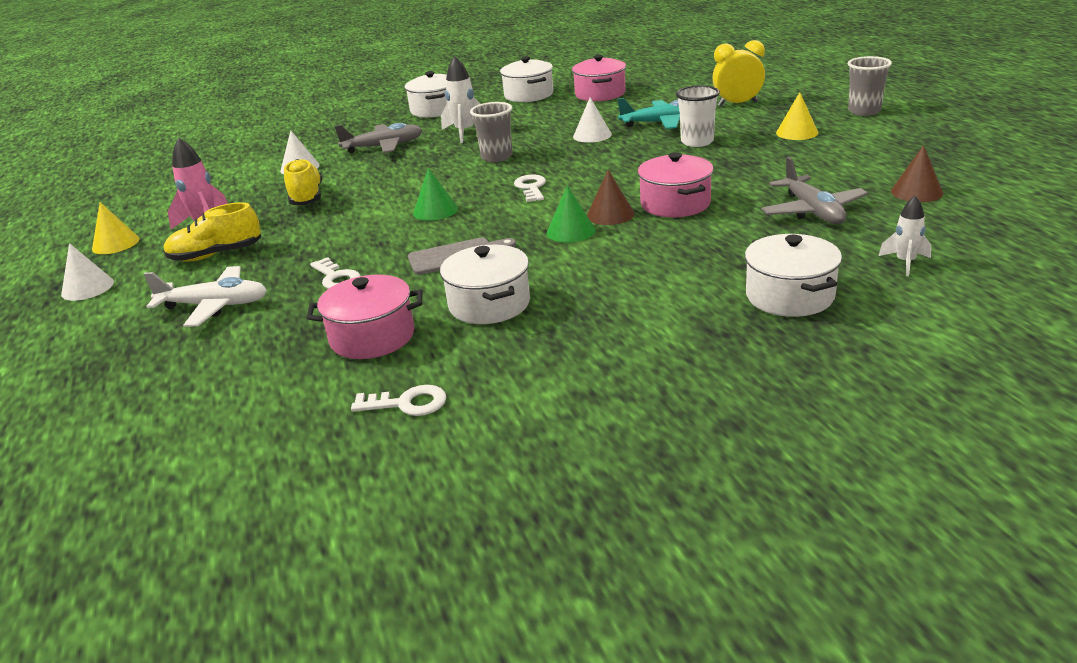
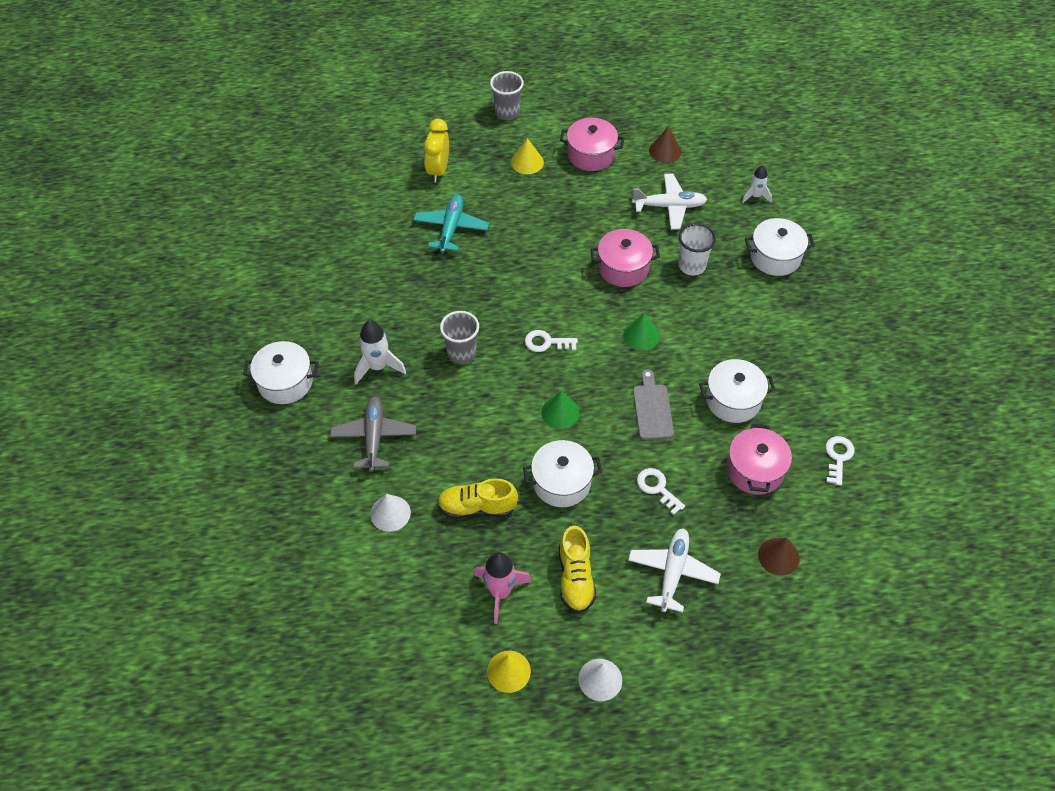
camera: 80 degrees left, 25 degrees up
(336, 278) = (657, 488): white key -> white key turned 105 degrees counterclockwise
(528, 95) = (297, 299): white pot -> white pot (561, 482)
(592, 135) = (450, 279): white cone -> none
(600, 94) = (338, 247): pink pot -> pink pot (591, 154)
(610, 214) = (623, 307): brown cone -> brown cone (778, 556)
(697, 142) = (510, 221): white cup -> white cup (692, 266)
(813, 211) = (669, 206): grey plane -> white plane

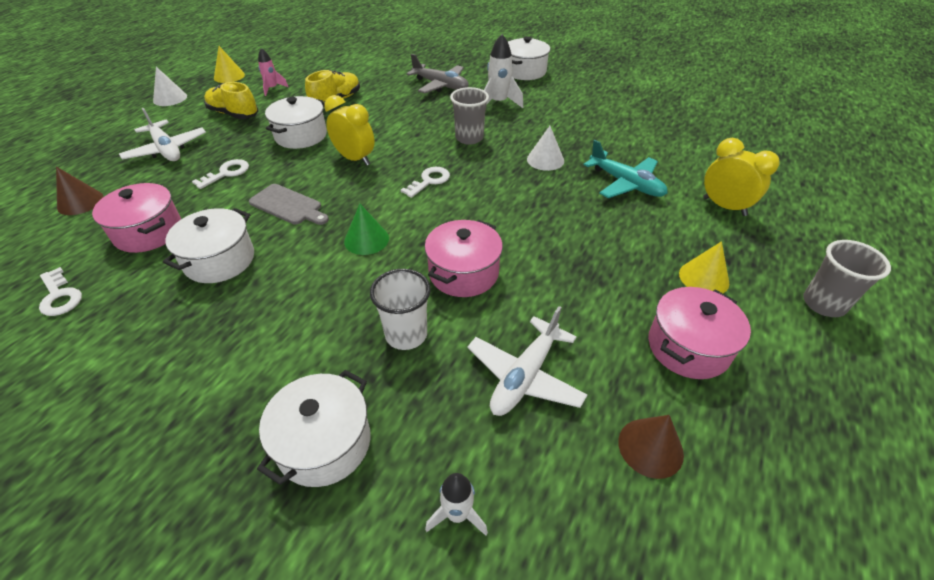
camera: 125 degrees right, 10 degrees down
(390, 513) = (378, 75): white cone -> white cone (545, 160)
(500, 592) = (272, 89): pink rocket -> pink rocket, size x0.63
(560, 412) = (355, 159): green cone -> yellow clock
(657, 488) = (226, 173): white key -> white key turned 45 degrees counterclockwise

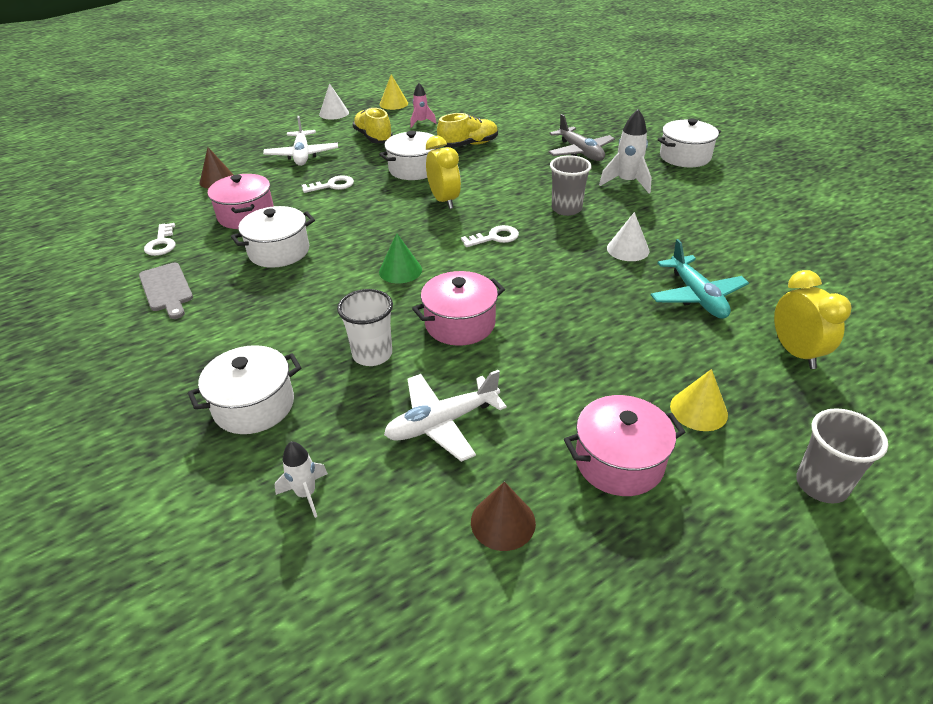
camera: 30 degrees right, 5 degrees down
(288, 205) = (359, 224): grey cutting board -> grey cutting board (166, 289)

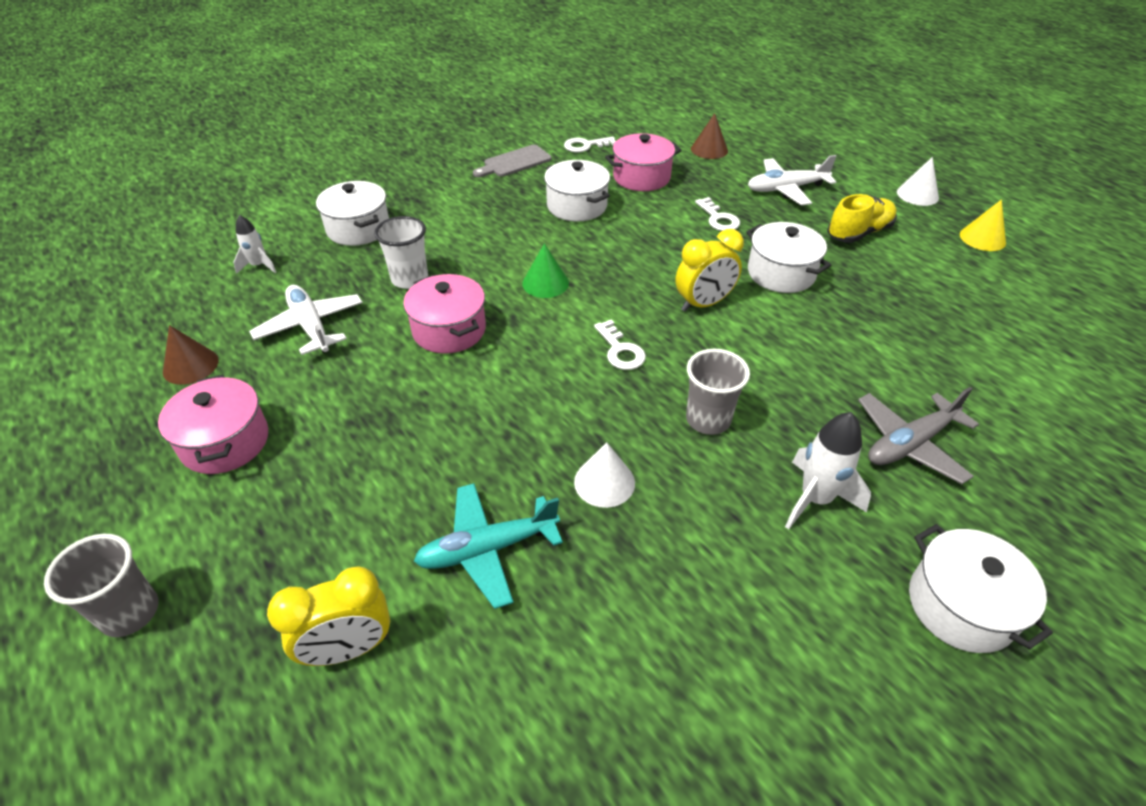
camera: 85 degrees right, 5 degrees up
(421, 122) = (931, 268): pink rocket -> none
(468, 145) = (877, 317): yellow shoe -> none
(698, 410) = (273, 516): yellow cone -> none

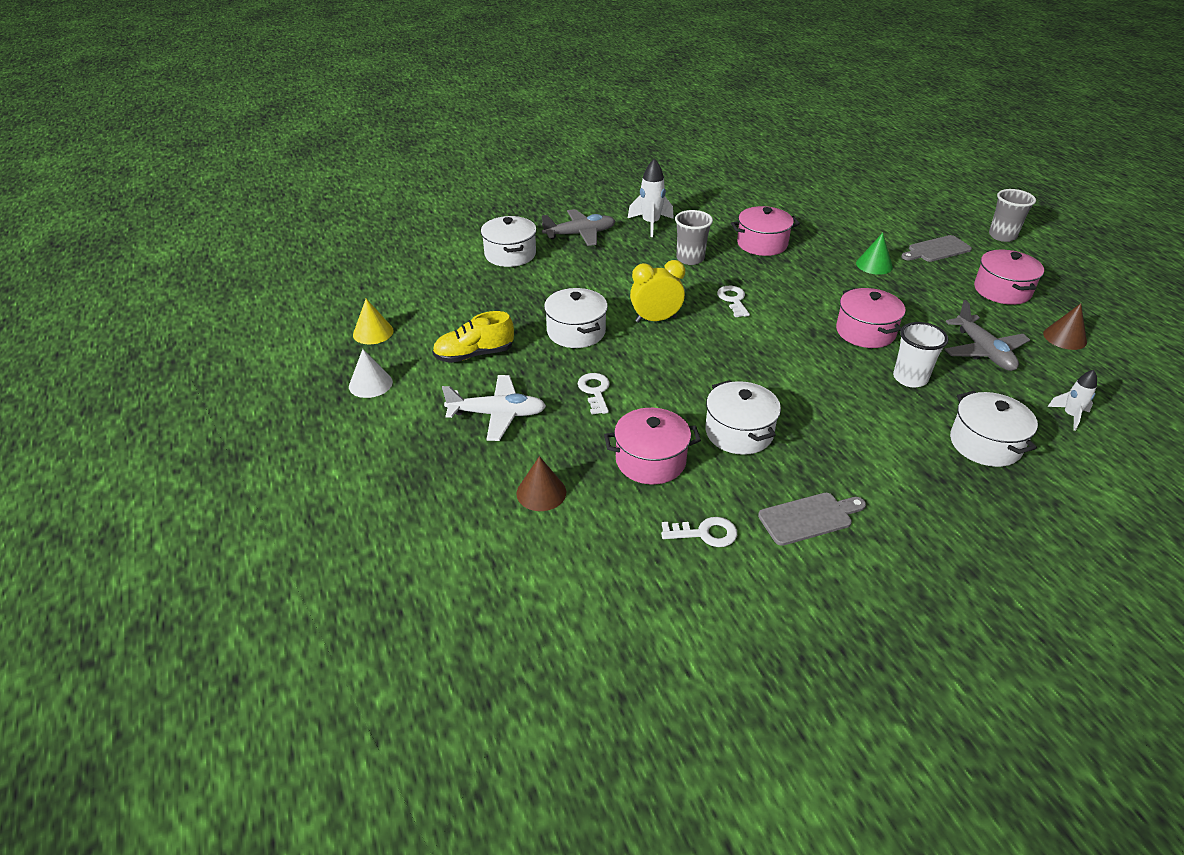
camera: 165 degrees left, 5 degrees down
(289, 532) = (937, 250): none -> grey cutting board
(310, 326) = (983, 351): white plane -> grey plane
(349, 649) = (889, 214): yellow clock -> none
(487, 549) = (828, 231): turquoise plane -> none
(545, 283) = (783, 355): green cone -> green cone (874, 265)
(604, 482) = (762, 244): white cone -> pink pot
(961, 606) = (612, 191): white pot -> white pot (510, 254)

